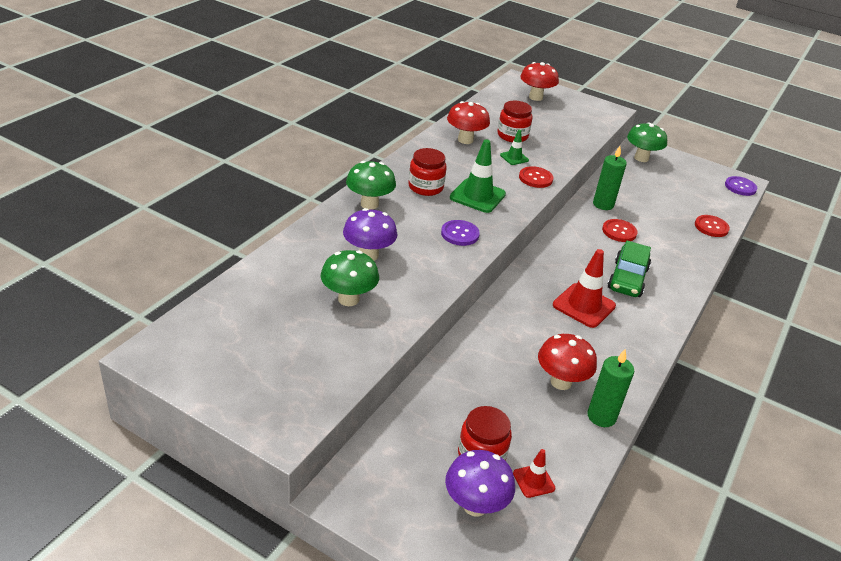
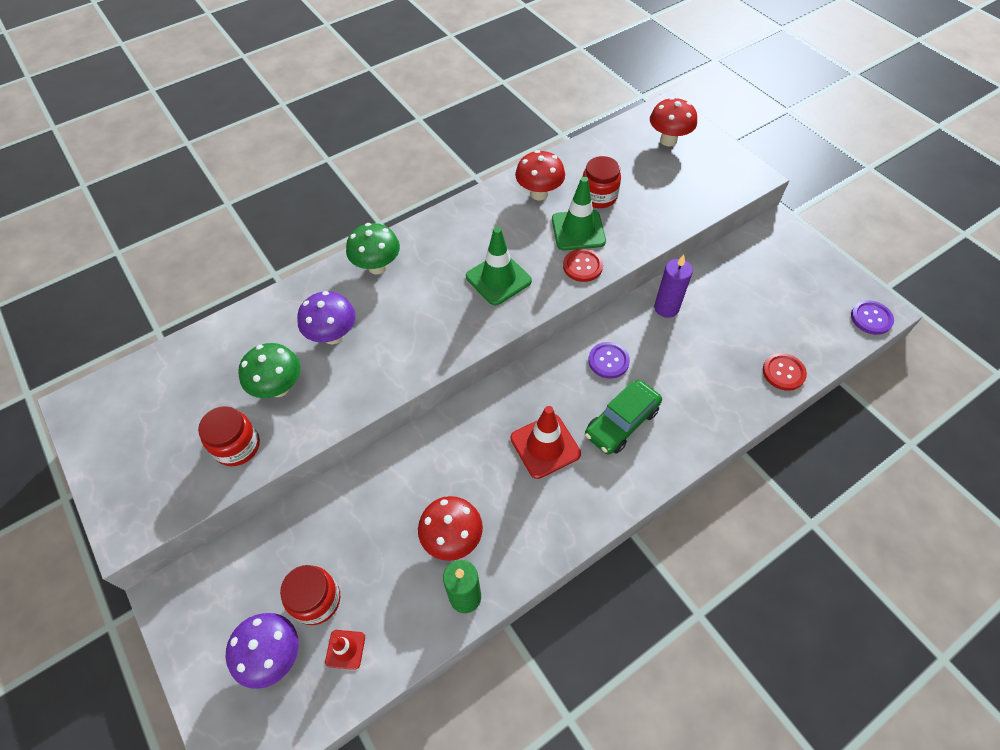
camera: 30 degrees right, 20 degrees up
(425, 187) = (450, 255): red jar -> red jar (237, 446)
(460, 234) = (443, 329): purple button -> purple button (608, 361)
(514, 158) = (578, 230): green traffic cone -> green traffic cone, size x1.87
(603, 204) = (666, 308): green candle -> purple candle
(619, 231) = (658, 352): red button -> none
(641, 158) = (765, 246): green mushroom -> none

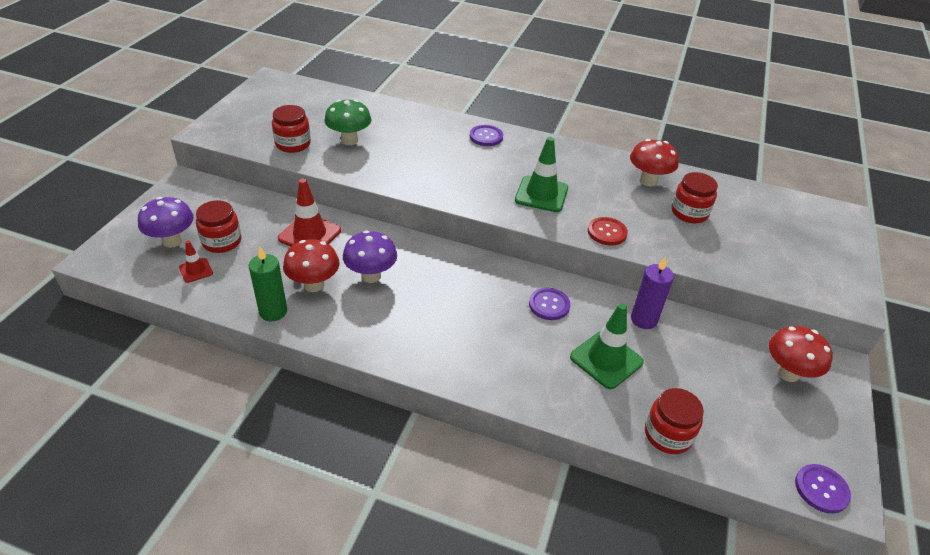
camera: 50 degrees right, 15 degrees down
(333, 335) = (410, 143): purple mushroom -> purple mushroom (371, 276)
(377, 267) = (486, 137): green mushroom -> purple button
(545, 446) = (433, 301): red traffic cone -> red traffic cone (310, 234)
(578, 230) = (639, 215): green traffic cone -> green traffic cone (606, 359)
(621, 422) = (497, 338): green car -> none
(668, 140) = (810, 229): red mushroom -> red mushroom (787, 373)
(783, 372) = (668, 435): red button -> red jar

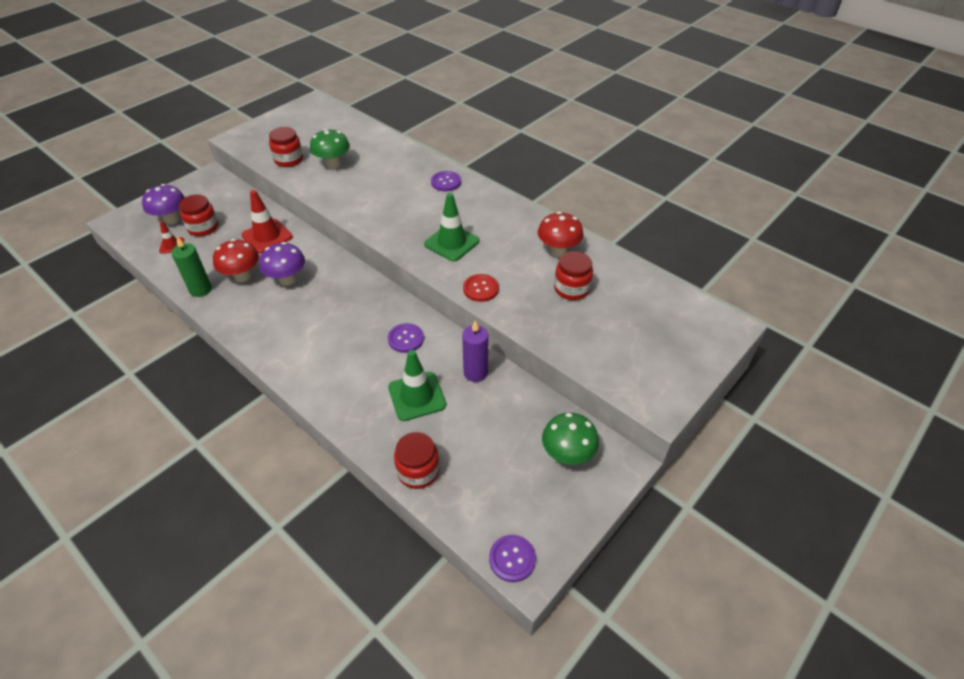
camera: 25 degrees right, 5 degrees up
(787, 373) = (567, 455): red mushroom -> green mushroom

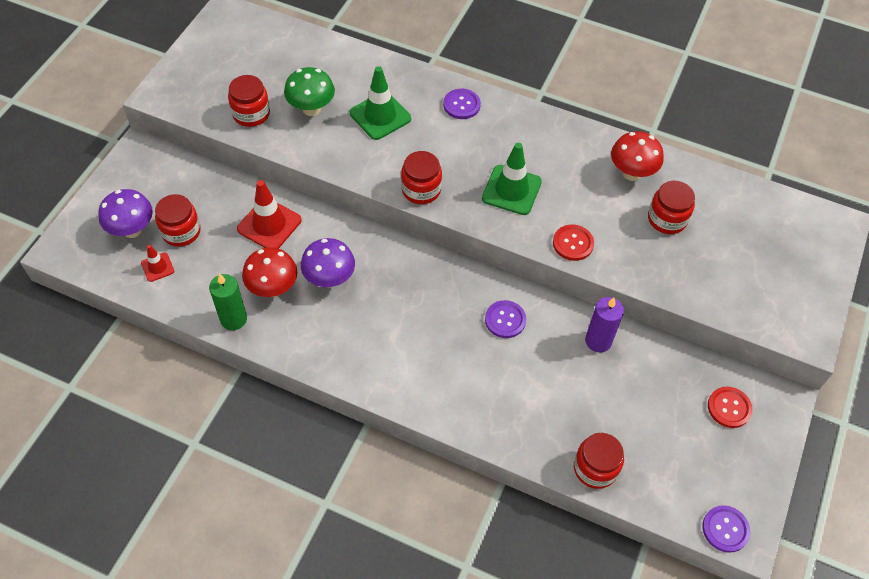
camera: 20 degrees left, 10 degrees up
(381, 228) = (421, 190): none -> red jar
(417, 396) = (552, 385): green traffic cone -> green traffic cone (380, 116)
(567, 455) = (729, 408): green mushroom -> red button

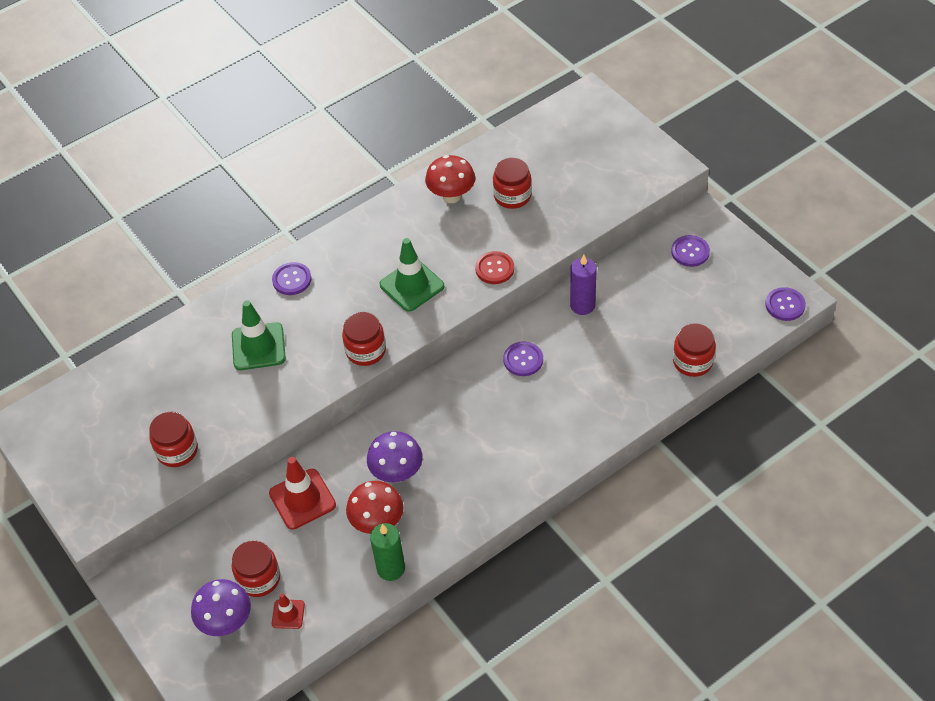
camera: 55 degrees left, 5 degrees down
(311, 109) = (209, 398): green mushroom -> none
(729, 408) = (690, 252): red button -> purple button

